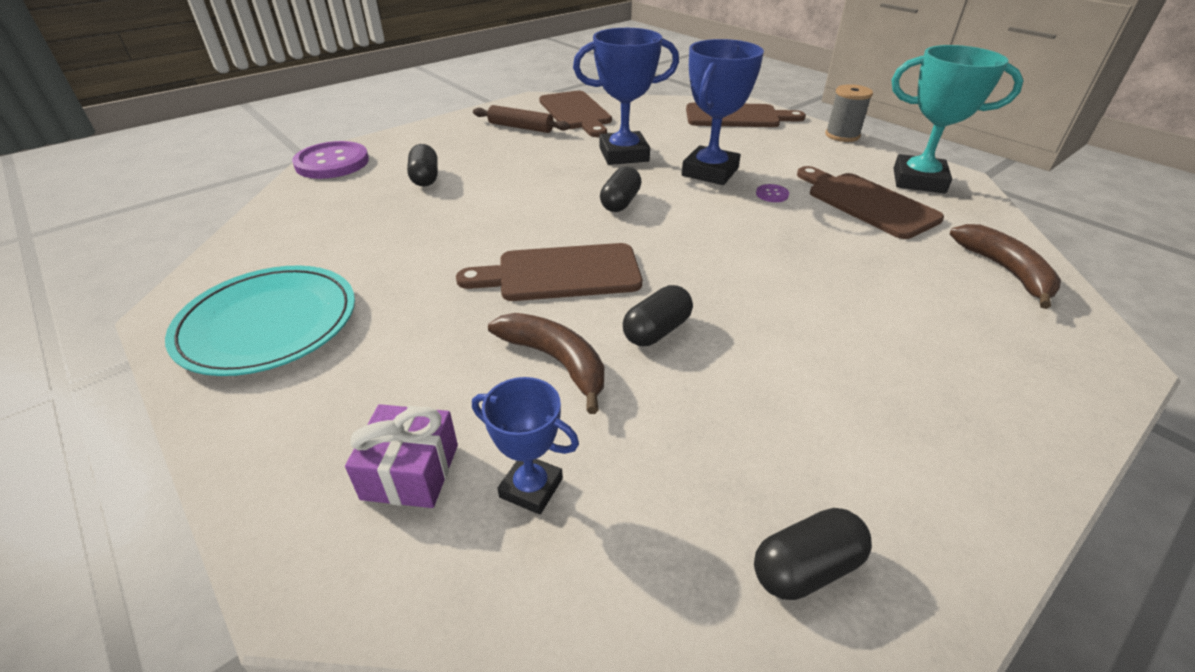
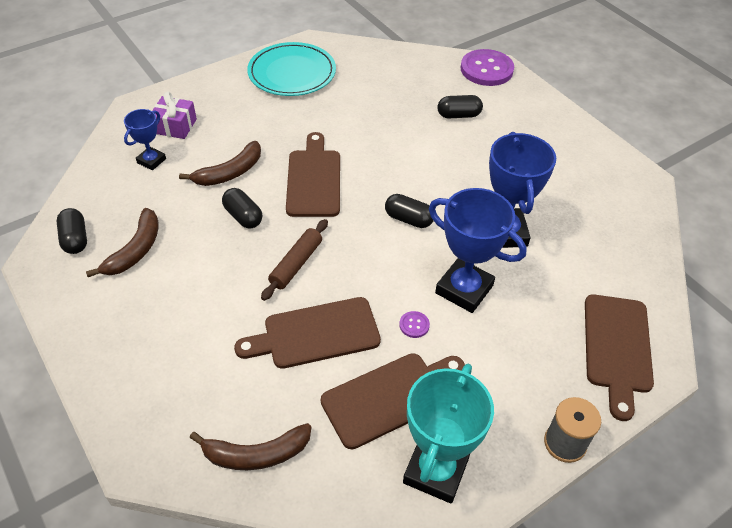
camera: 95 degrees right, 10 degrees up
(521, 127) = (565, 167): brown rolling pin -> brown rolling pin (296, 264)
(576, 112) = (610, 208): brown cutting board -> brown cutting board (315, 334)
(785, 450) = (135, 250): none -> brown banana

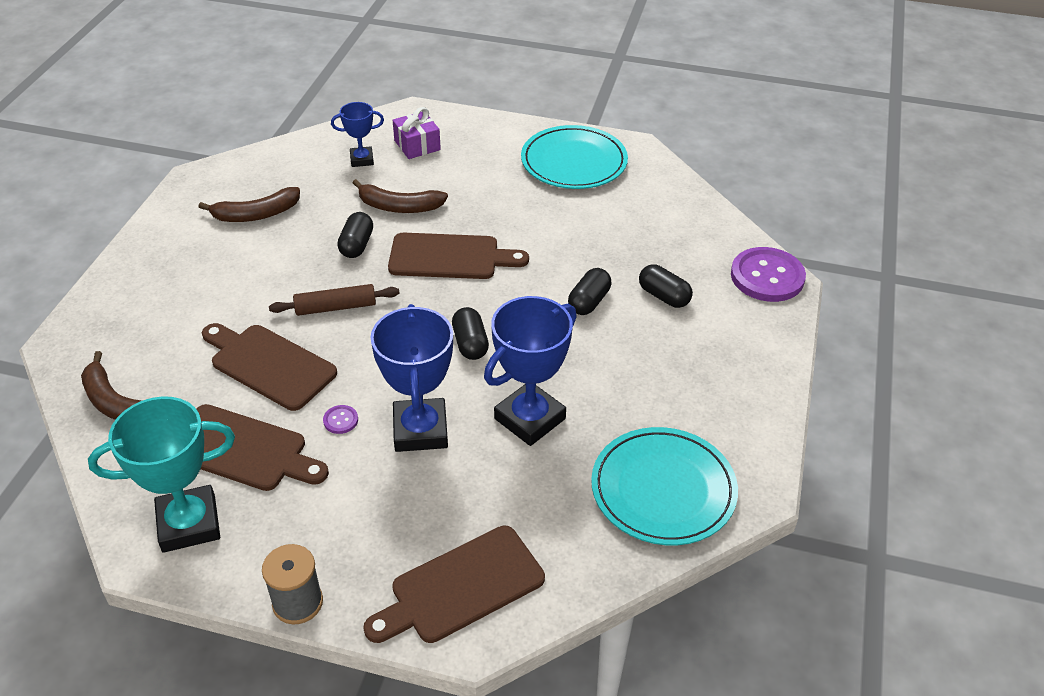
camera: 50 degrees right, 5 degrees down
(75, 239) = (235, 179): black capsule -> black capsule (589, 302)
(313, 179) = (450, 257): brown cutting board -> brown cutting board turned 45 degrees clockwise
(612, 212) = (663, 489): none -> turquoise plate

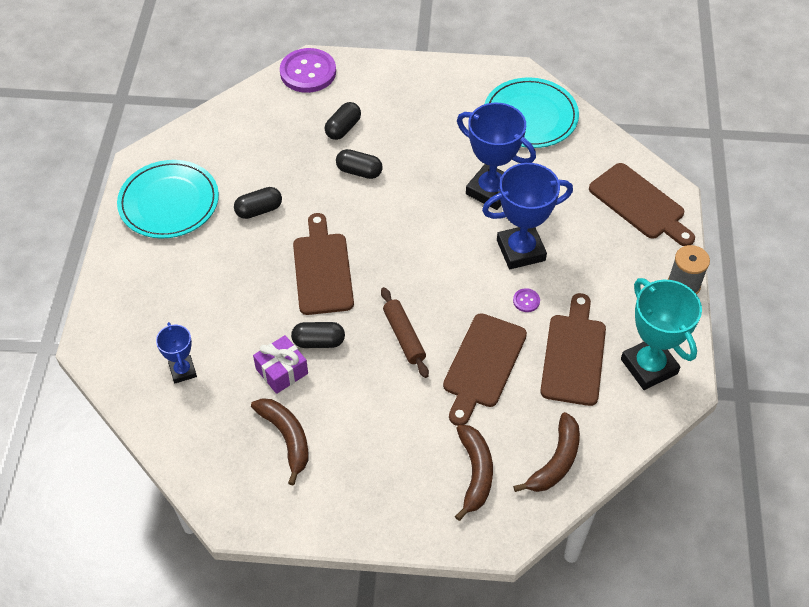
camera: 100 degrees left, 10 degrees up
(399, 207) = (256, 322): brown banana -> brown banana (475, 473)
(417, 145) = (152, 329): purple gift -> purple gift (282, 371)
(470, 344) = (424, 237): black capsule -> black capsule (259, 210)

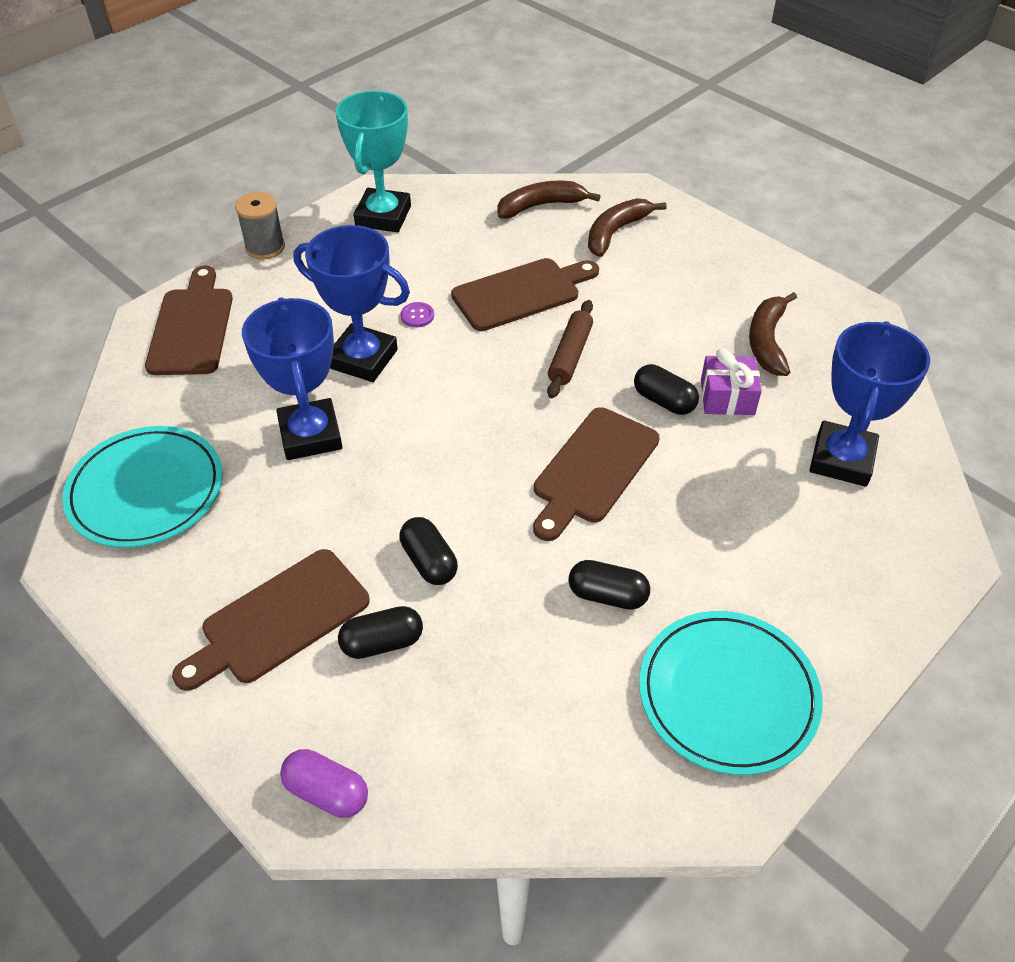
camera: 140 degrees left, 5 degrees down
(183, 371) = (841, 459): blue trophy -> blue trophy, size x1.81
(308, 72) = (327, 792): purple button -> purple capsule
(573, 355) = (432, 256): brown cutting board -> brown cutting board (279, 620)

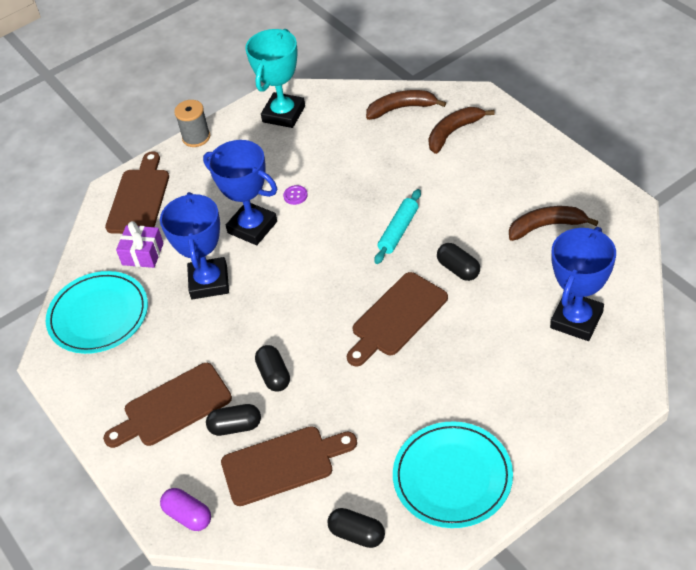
camera: 15 degrees right, 0 degrees up
(521, 293) = (373, 180): brown cutting board -> brown cutting board (283, 464)
(570, 355) = (398, 231): brown rolling pin -> turquoise rolling pin
(607, 595) = (387, 406): black capsule -> black capsule (357, 534)
(727, 397) = (505, 268): purple gift -> purple gift (143, 254)
(767, 341) = (546, 226): brown banana -> brown banana turned 60 degrees clockwise

